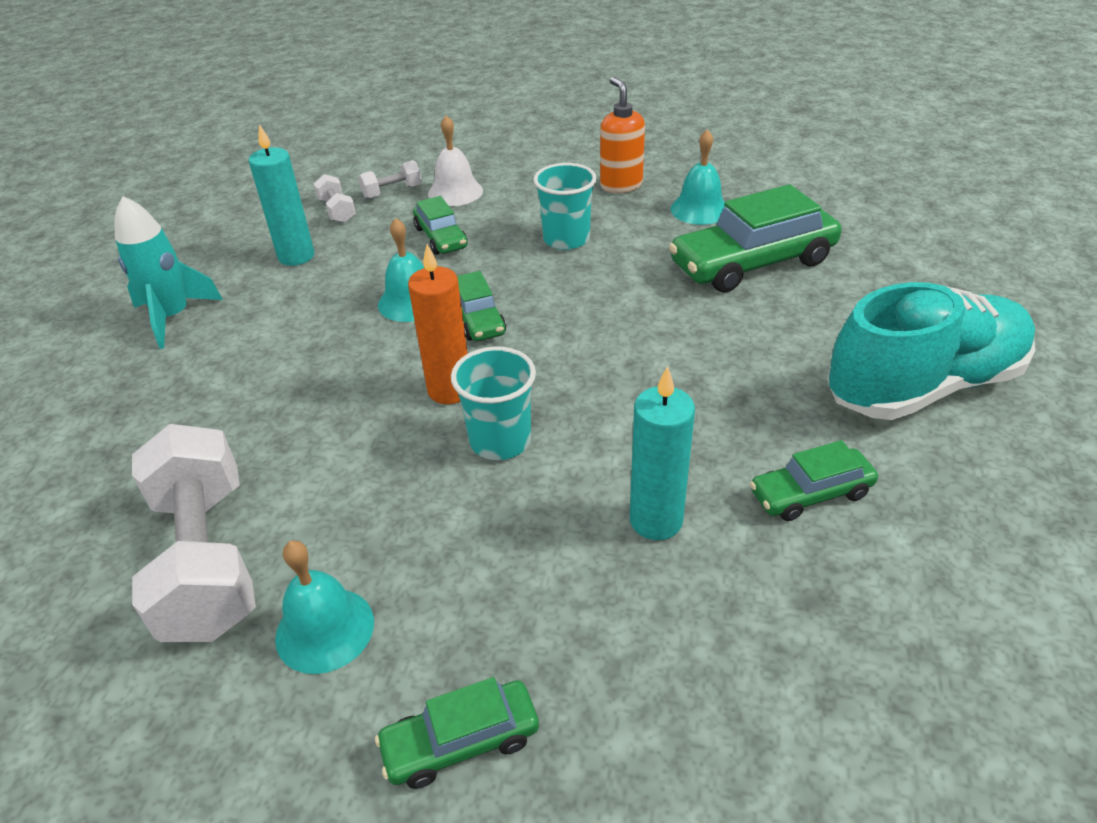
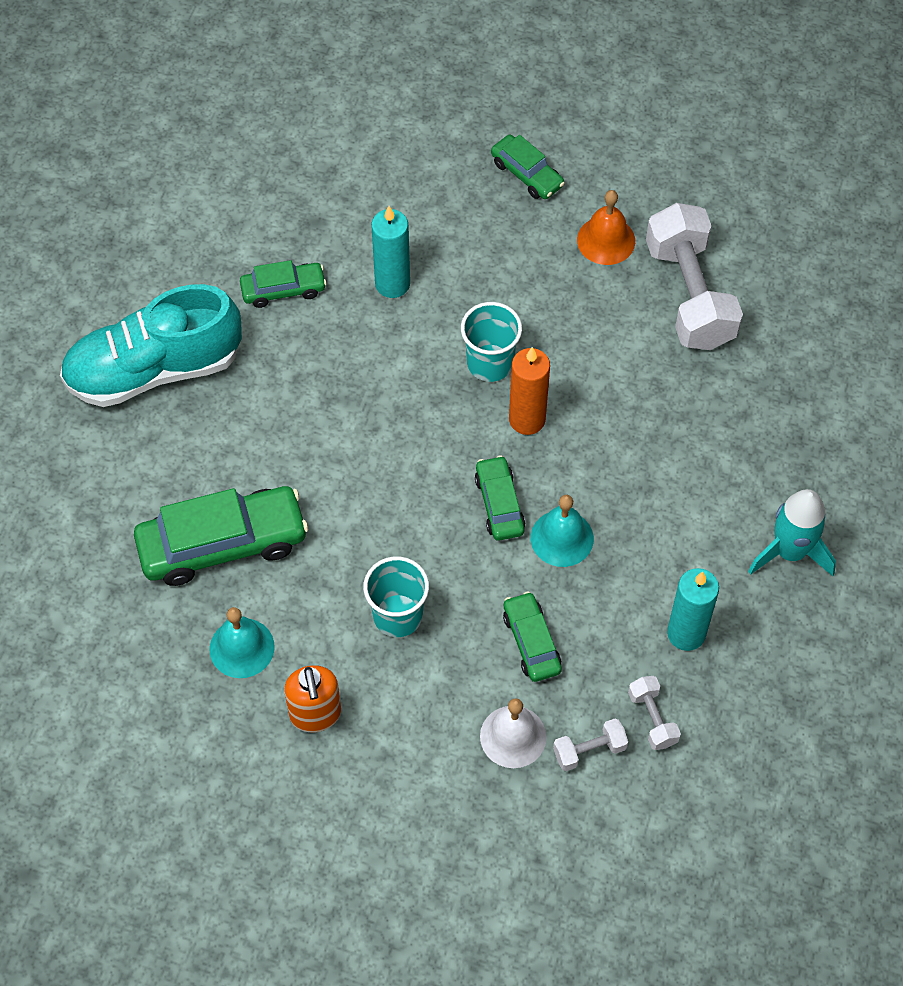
camera: 175 degrees left, 20 degrees up
(325, 629) = (606, 240): turquoise bell -> orange bell
(461, 742) = (527, 174): green car -> green car turned 60 degrees clockwise

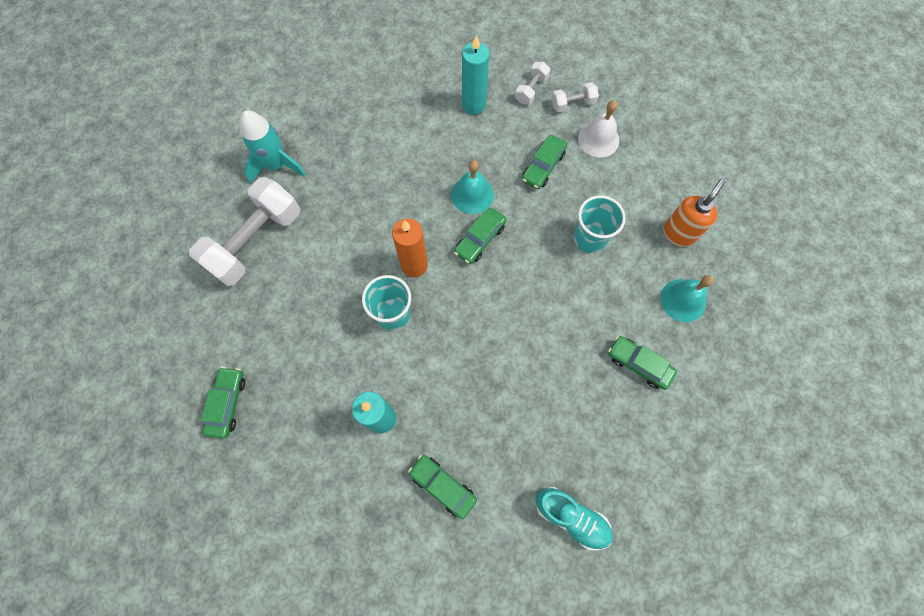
camera: 130 degrees left, 10 degrees up
(154, 369) = (571, 517): turquoise shoe -> turquoise shoe, size x0.54
(223, 544) = (639, 364): green car -> green car, size x0.54
(589, 750) = (572, 104): white dumbbell -> white dumbbell turned 45 degrees counterclockwise
(606, 240) = (248, 315): orange bell -> none
(789, 552) = (387, 91): turquoise rocket -> turquoise rocket (276, 165)

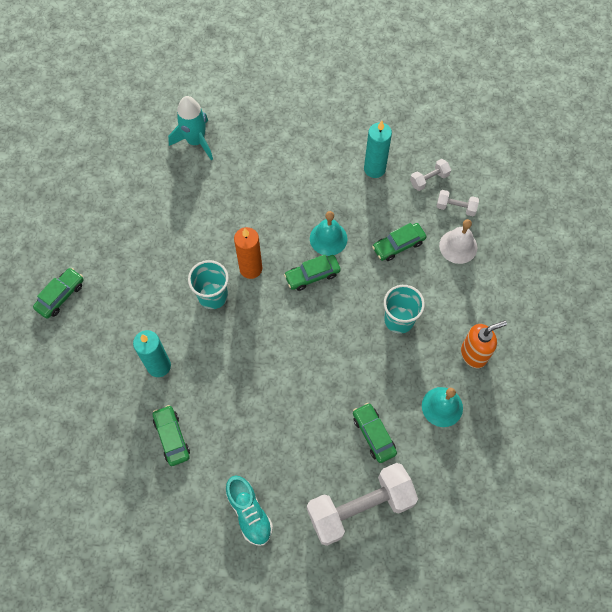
camera: 30 degrees right, 5 degrees down
(255, 241) = (147, 191): white dumbbell -> white dumbbell (360, 507)

